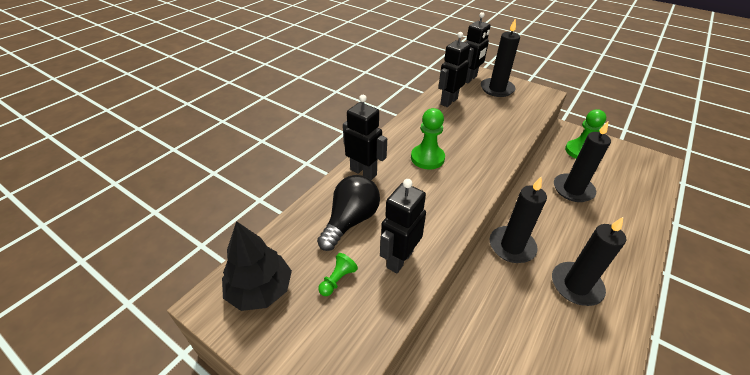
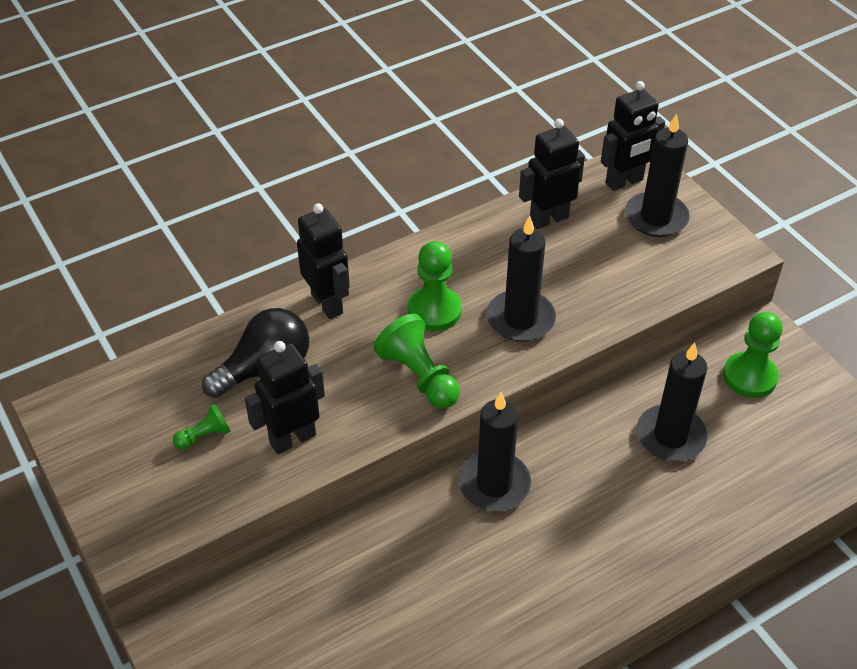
camera: 25 degrees right, 5 degrees up
(260, 290) = (114, 415): black tree -> none
(447, 195) = (419, 376): none -> green pawn
(576, 285) = (540, 567): black candle -> black candle (520, 319)

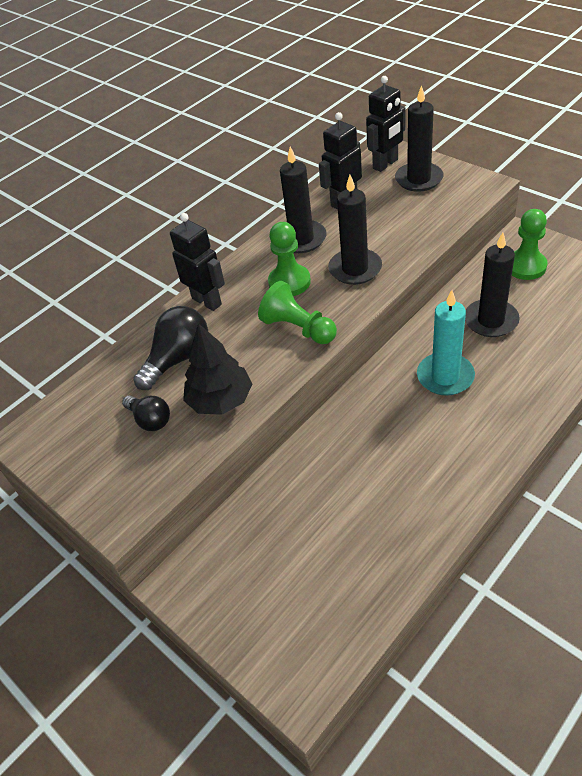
camera: 10 degrees left, 0 degrees up
(204, 436) = (150, 420): green pawn -> black light bulb
(292, 438) = (220, 400): black robot -> black tree
(494, 484) = (380, 391): black candle -> black candle (301, 239)
(580, 491) = (445, 376): none -> turquoise candle

